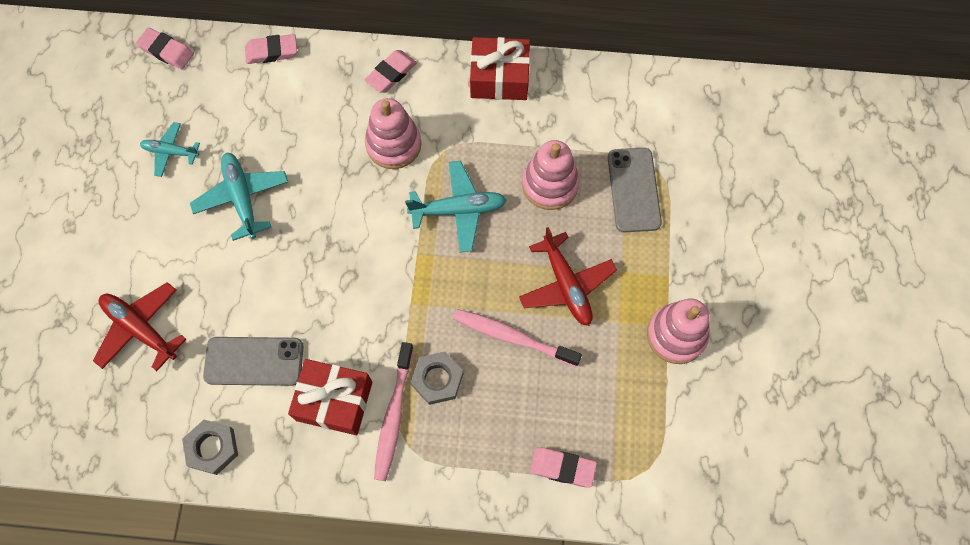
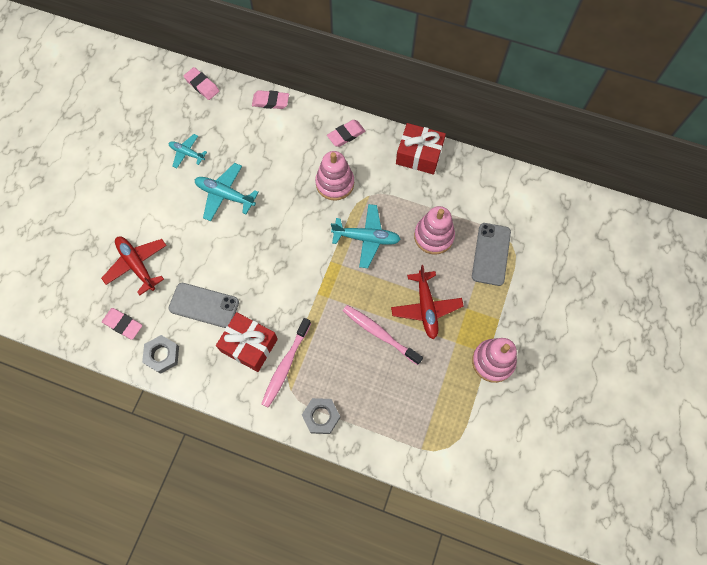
camera: 15 degrees right, 0 degrees up
(242, 198) = (225, 195): turquoise plane -> turquoise plane turned 60 degrees counterclockwise
(437, 379) = (321, 349): grey nut -> grey nut (321, 416)
(562, 468) = (389, 431): pink eraser -> pink eraser (123, 324)

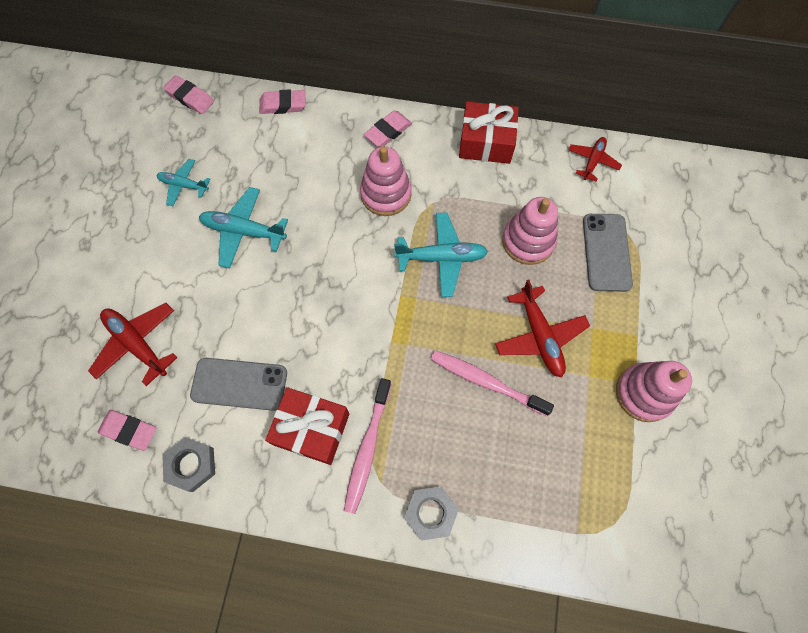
camera: 10 degrees left, 0 degrees up
(498, 182) = (592, 161): none -> red plane

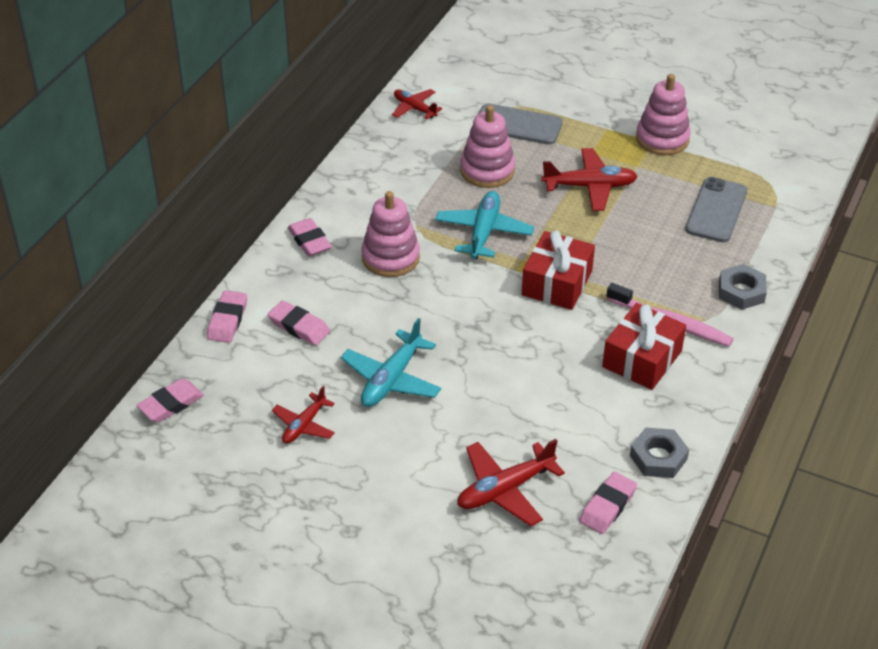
camera: 75 degrees left, 25 degrees down
(184, 185) = (304, 425): turquoise plane -> red plane
(239, 384) = (578, 407): grey phone -> grey phone (716, 210)
(287, 152) = (299, 326): none -> pink eraser
(486, 142) = (358, 172): red gift -> red gift (557, 283)
(486, 382) = (625, 230): pink toothbrush -> none

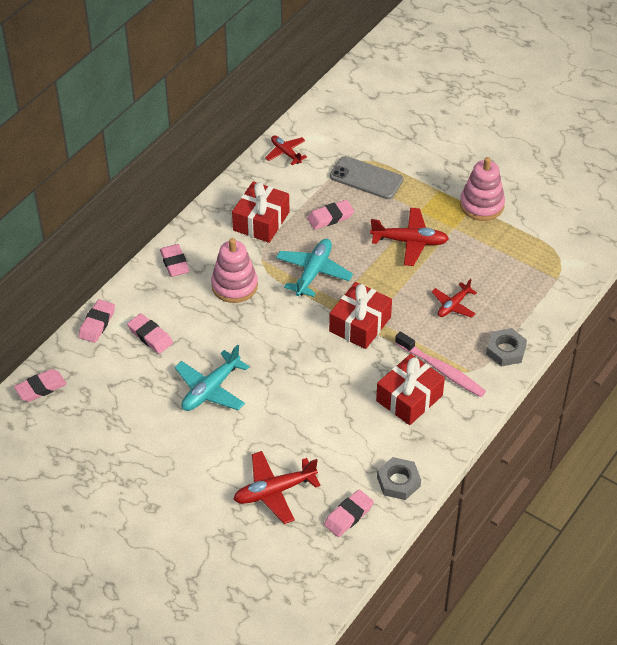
camera: 10 degrees right, 5 degrees up
(304, 425) = (136, 418): red plane -> red plane (453, 305)
(404, 184) = (261, 221): none -> red gift
(487, 170) = (330, 217): pink stacking toy -> pink eraser
(716, 210) = (507, 276): grey phone -> none

